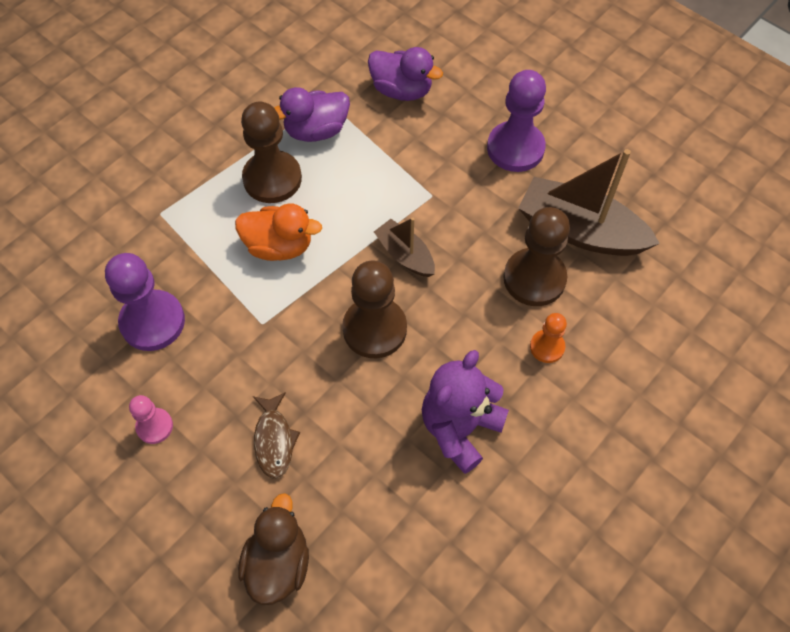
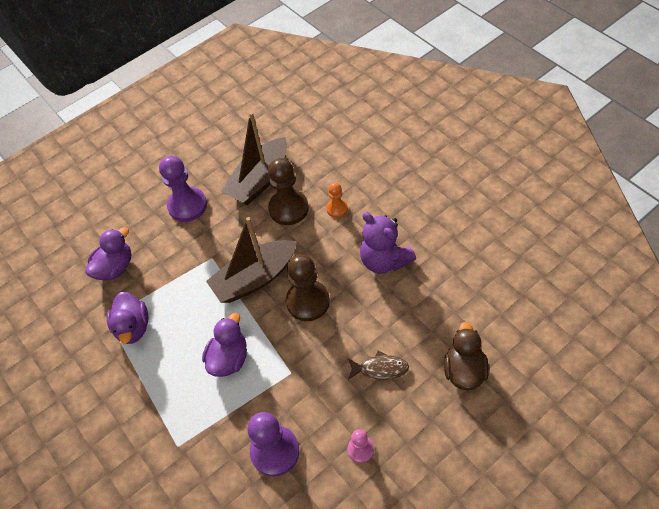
camera: 75 degrees left, 5 degrees down
(272, 179) = (168, 360): brown pawn -> none
(278, 563) = (464, 370): brown duck -> brown duck turned 75 degrees clockwise
(279, 246) = (229, 358): orange duck -> purple duck
(405, 255) = (255, 278): brown boat -> brown boat, size x1.83

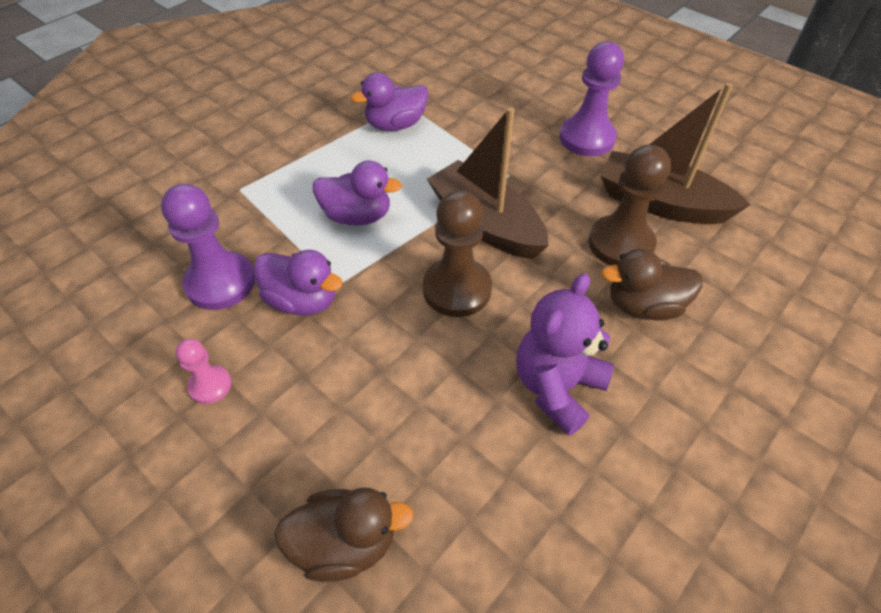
camera: 75 degrees right, 5 degrees down
(115, 267) = (475, 96): purple duck -> purple duck (302, 300)
(337, 208) = (643, 306): orange pawn -> brown duck
(380, 369) = (345, 400): brown fish -> none

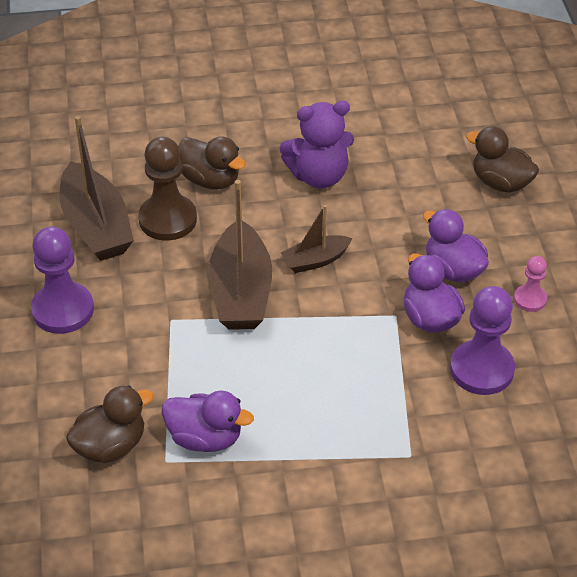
camera: 140 degrees left, 5 degrees down
(357, 216) = (331, 361): purple duck -> purple duck (453, 269)
(447, 93) = (110, 446): none -> brown duck
(457, 289) = (315, 260): brown pawn -> brown boat

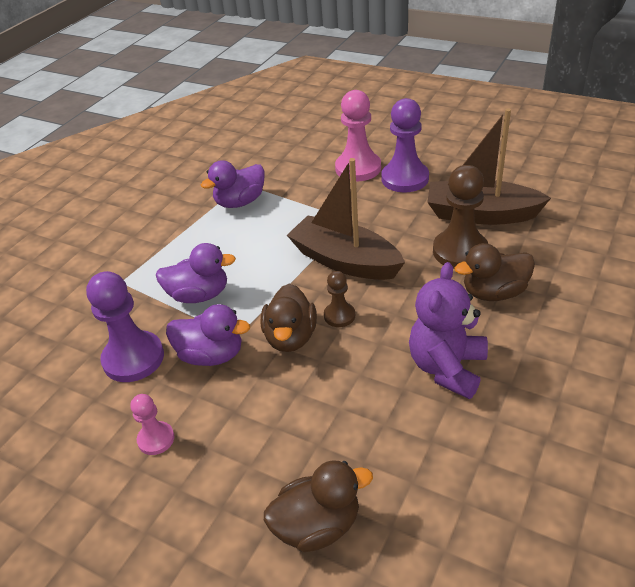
camera: 130 degrees right, 5 degrees down
(64, 362) = (358, 168): none -> pink pawn
(110, 446) = (276, 168): brown duck -> brown duck (291, 337)
(315, 260) = (339, 315): brown boat -> brown pawn
(453, 269) = (243, 402): purple duck -> purple duck (199, 295)

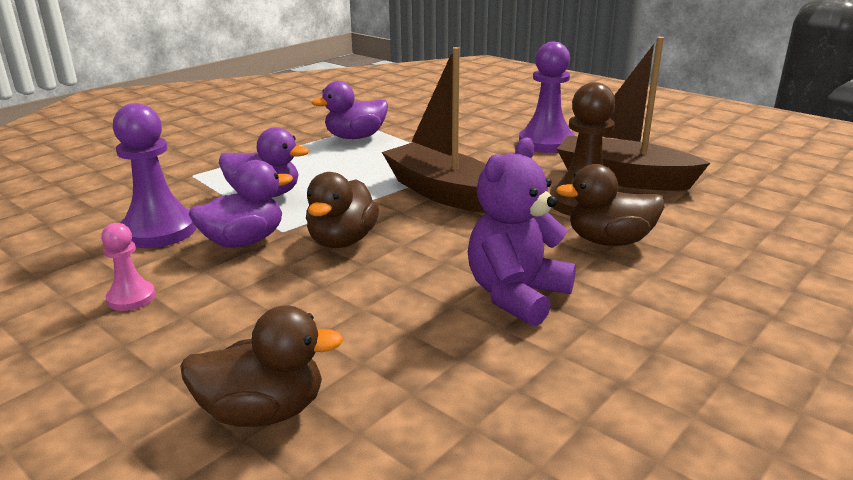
camera: 10 degrees right, 15 degrees down
(211, 355) = (244, 241): purple duck -> purple duck turned 60 degrees counterclockwise
(339, 315) = (410, 232): brown pawn -> none
(358, 168) = (497, 130): pink pawn -> none

